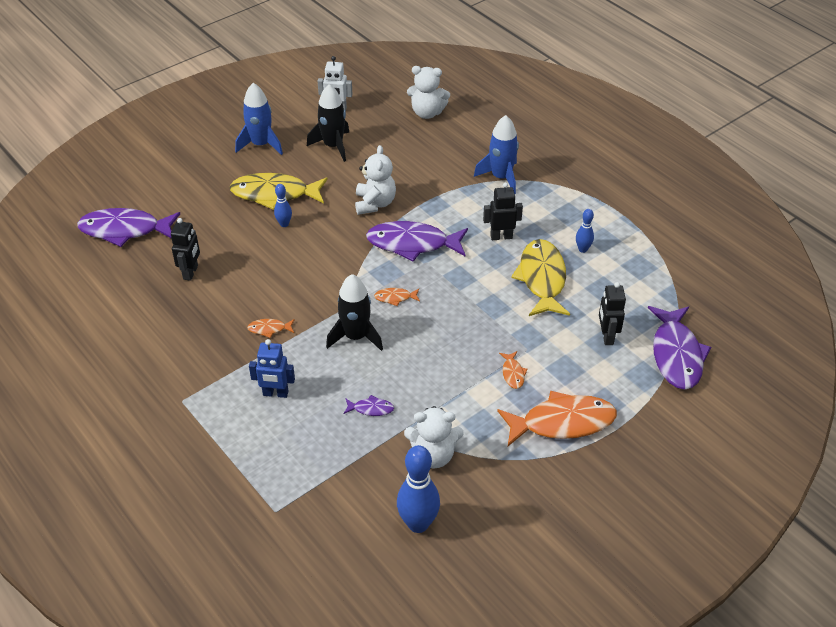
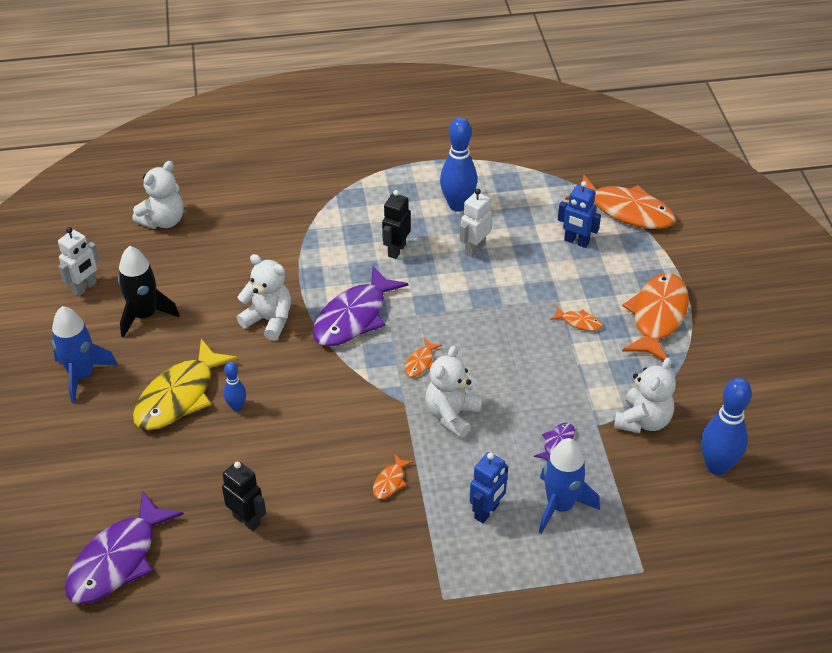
camera: 60 degrees left, 0 degrees up
(355, 336) = (452, 415): black rocket -> white teddy bear
(501, 177) = (313, 213): blue rocket -> blue rocket (560, 506)
(542, 279) = (474, 249): yellow fish -> white robot
(583, 249) = (457, 205): blue bowling pin -> blue bowling pin, size x1.90
(606, 336) = (576, 242): black robot -> blue robot
(676, 355) = (626, 211): purple fish -> orange fish

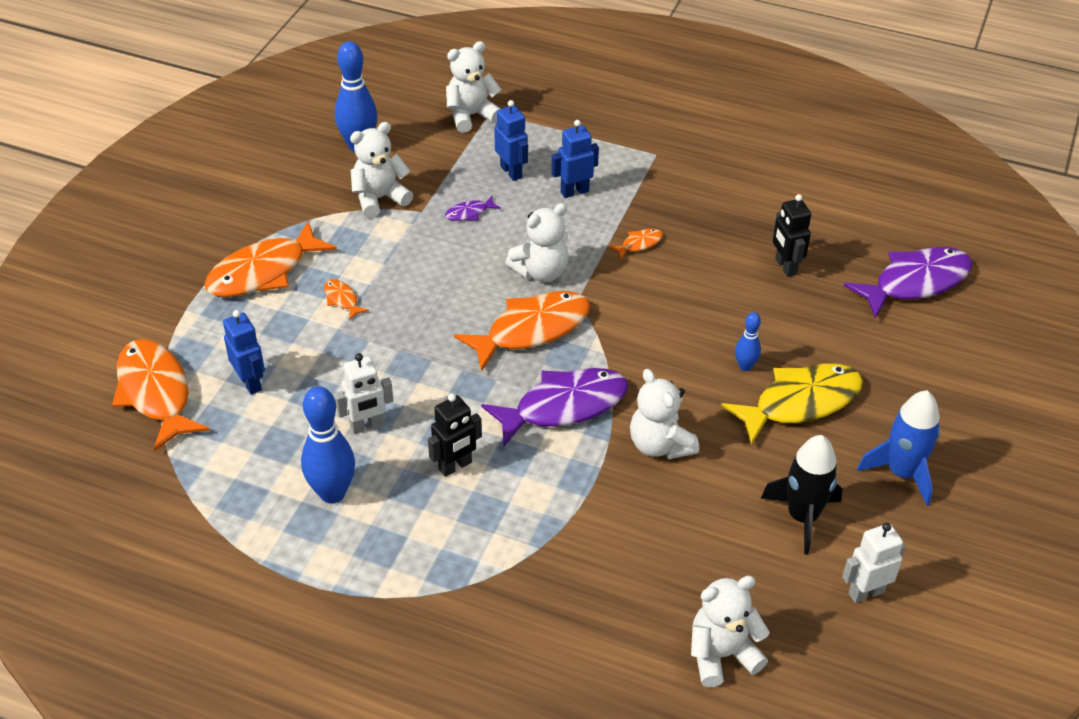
camera: 150 degrees left, 0 degrees up
(420, 362) = (532, 330): orange fish -> orange fish, size x2.31
(560, 506) = (511, 172): blue rocket -> blue robot
(656, 557) = (471, 115): none -> white teddy bear

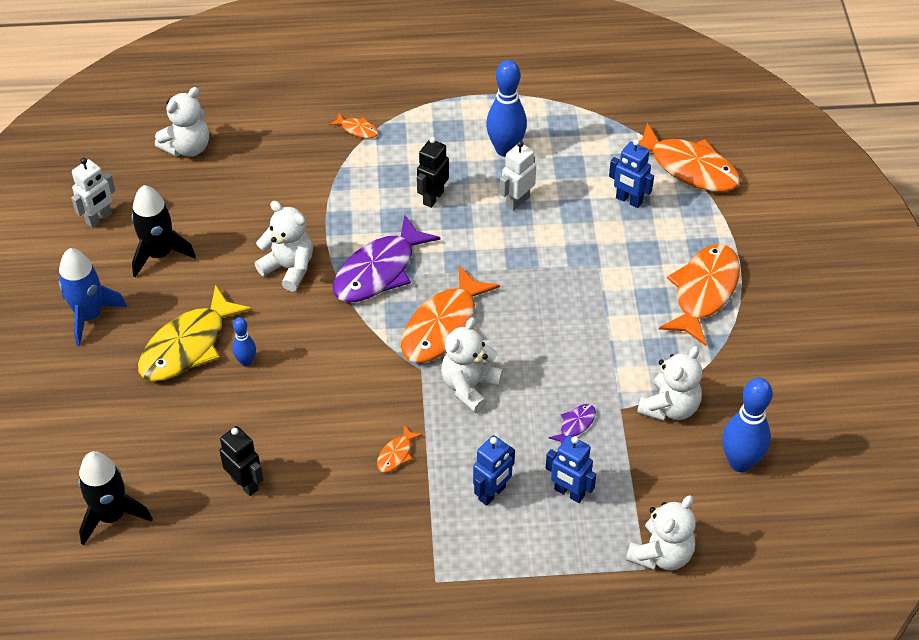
camera: 155 degrees right, 5 degrees up
(342, 299) = (618, 293): orange fish -> orange fish (357, 129)
(915, 282) = (111, 516): purple fish -> black rocket

